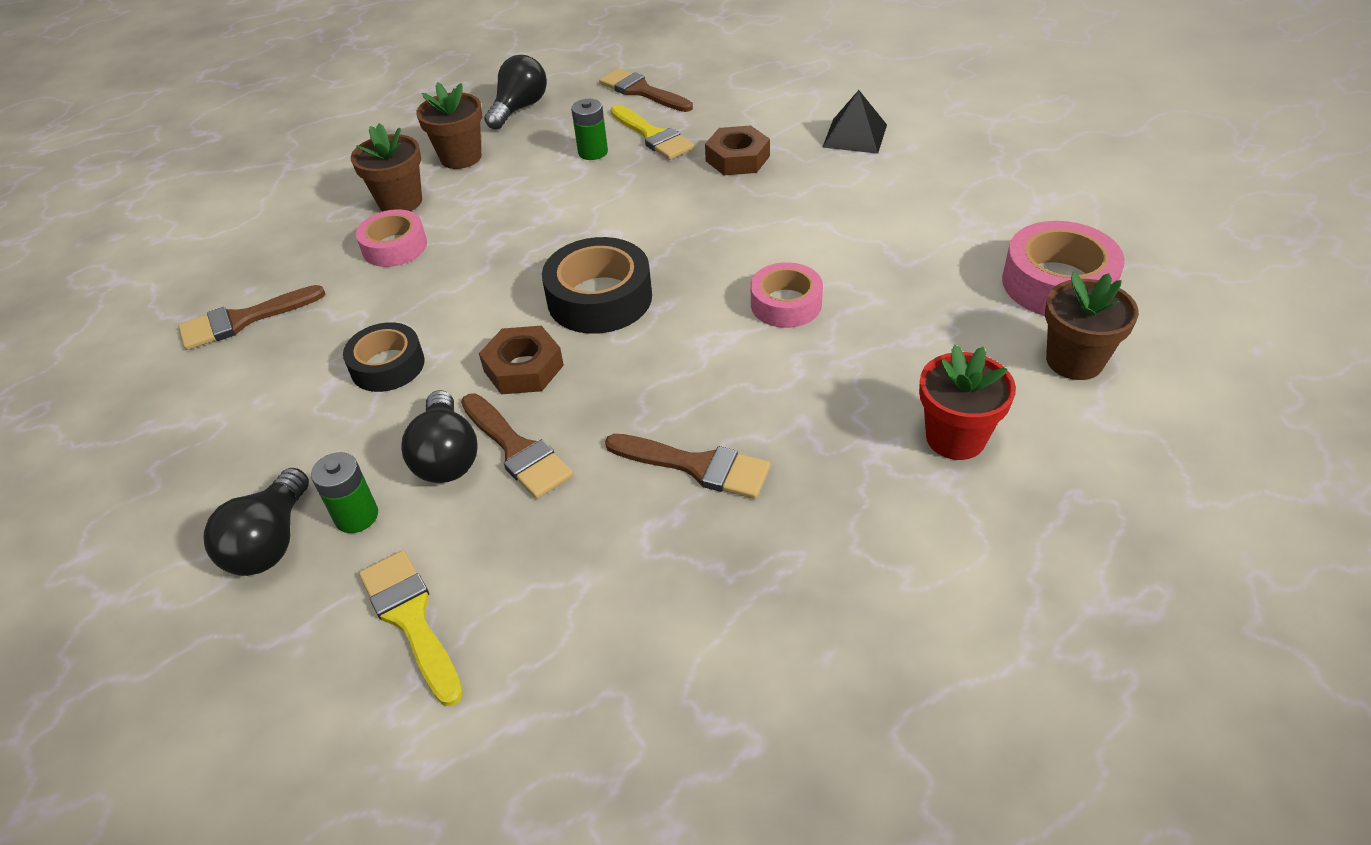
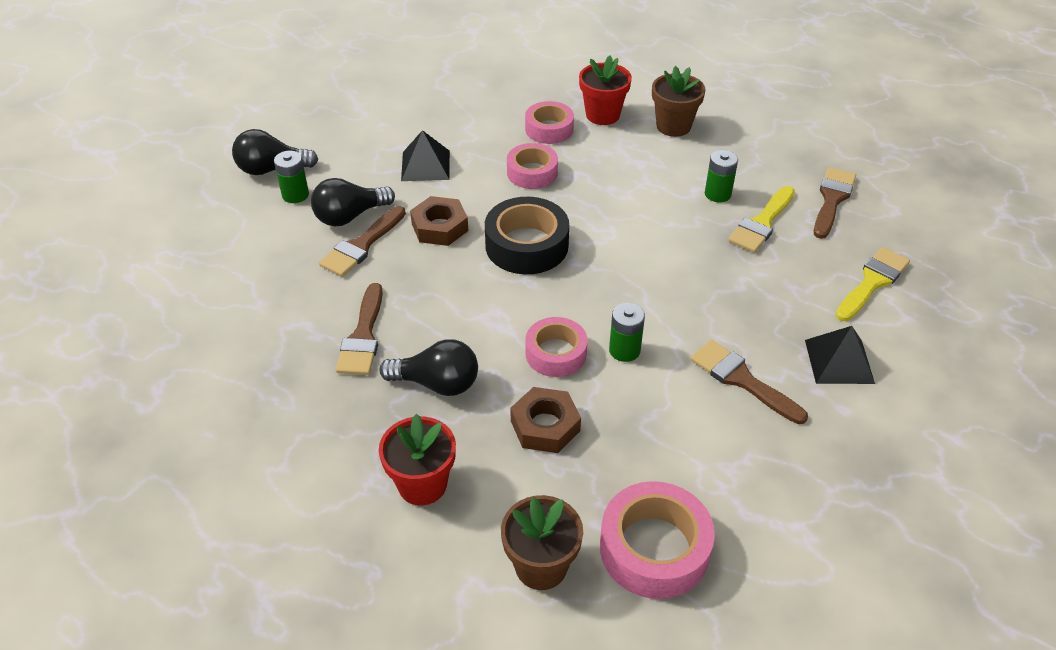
camera: 70 degrees right, 0 degrees up
(244, 320) = (451, 92): brown brush -> brown brush (742, 380)
(387, 365) = (425, 165): black tape -> black pyramid
(400, 202) = (602, 115): brown flower pot -> red flower pot
(411, 619) = (223, 240): yellow brush -> yellow brush (872, 282)
(469, 273) = (532, 172): none -> pink tape
(519, 108) = (760, 136): black light bulb -> black light bulb (437, 383)
(737, 158) = (754, 284): brown nut -> brown nut (545, 426)
(798, 255) = (624, 350): none -> green battery

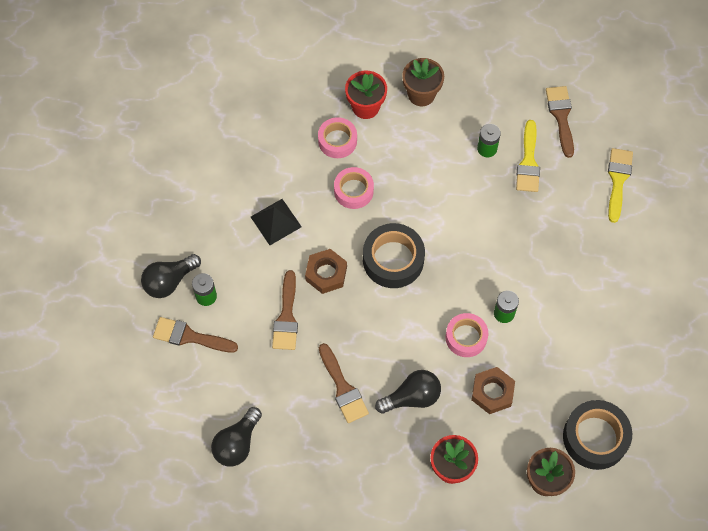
camera: 30 degrees left, 20 degrees up
(350, 216) = (259, 295): black light bulb -> black light bulb (237, 443)
(654, 548) = (595, 437): pink tape -> black tape
(742, 380) = (581, 299): brown brush -> brown brush (190, 336)
(839, 361) = (627, 255): black pyramid -> none

